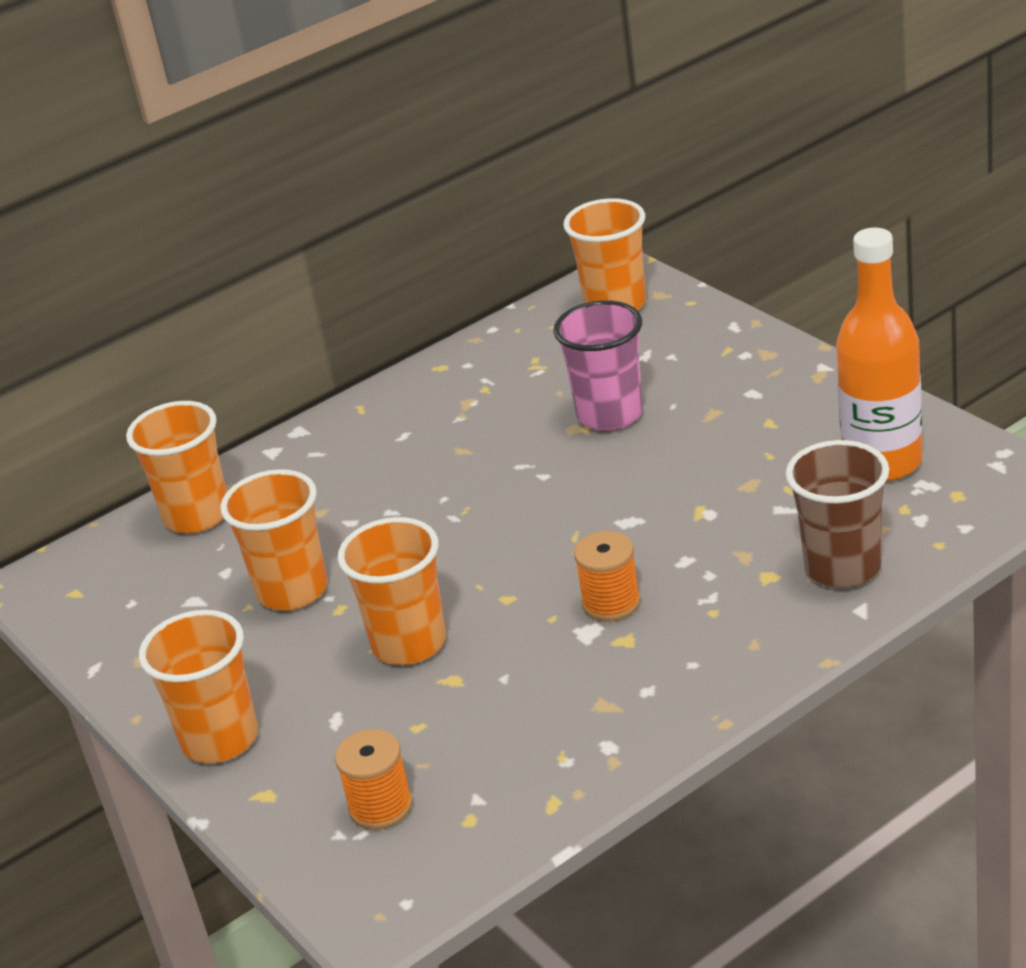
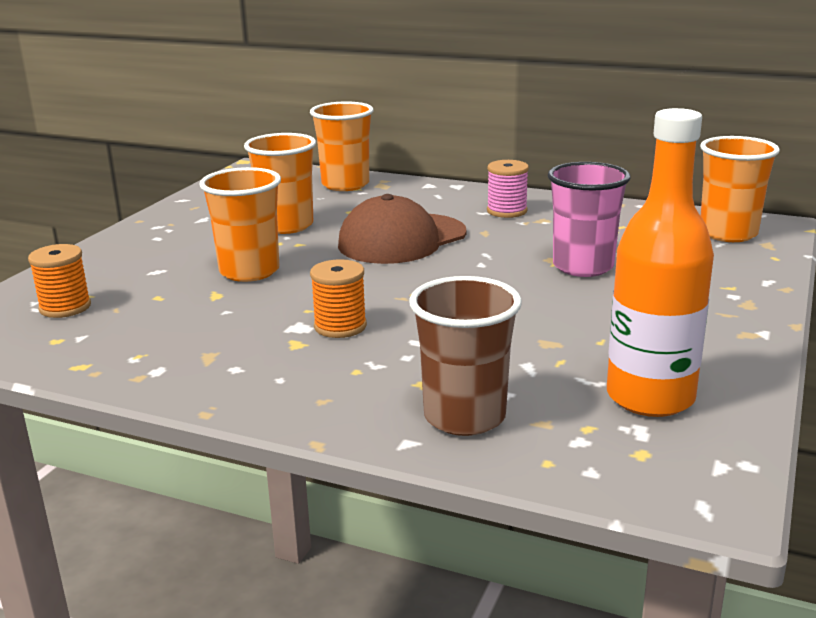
camera: 55 degrees right, 10 degrees down
(220, 739) = (125, 245): orange cup -> none
(418, 418) = (507, 211): none -> pink spool
(425, 512) = (402, 239): none -> brown cap

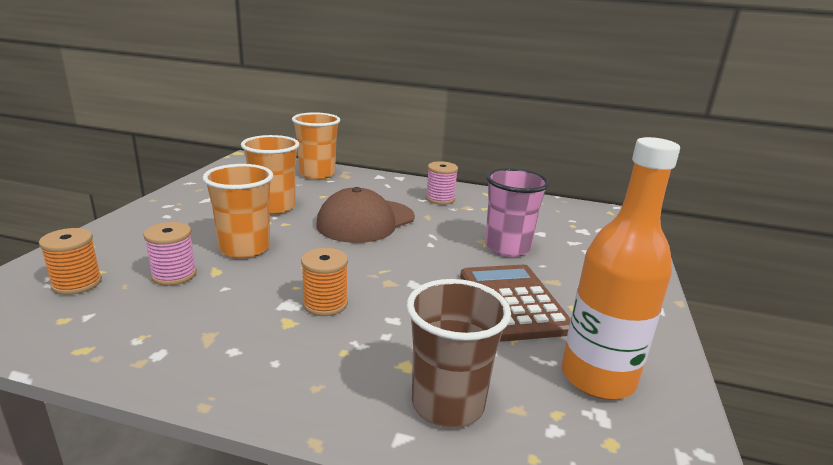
camera: 10 degrees left, 0 degrees up
(169, 299) = (174, 275): none -> pink spool
(570, 325) = (513, 302): none -> brown calculator
(728, 233) = (600, 221): orange cup -> none

